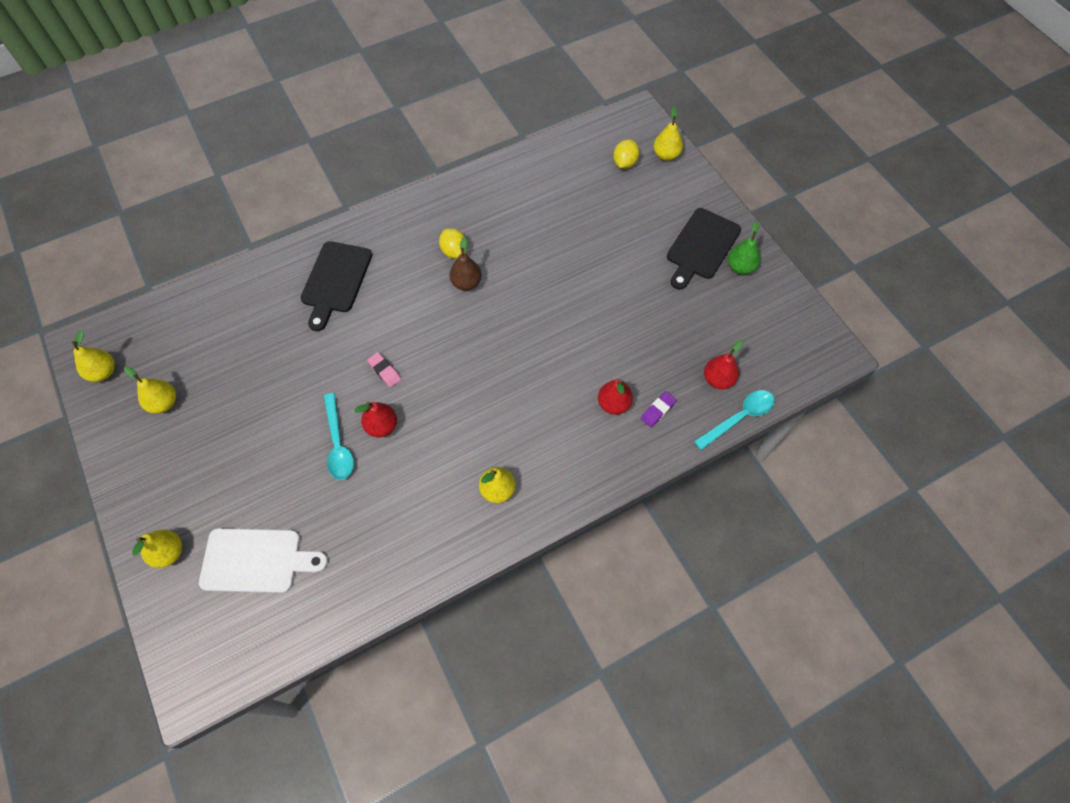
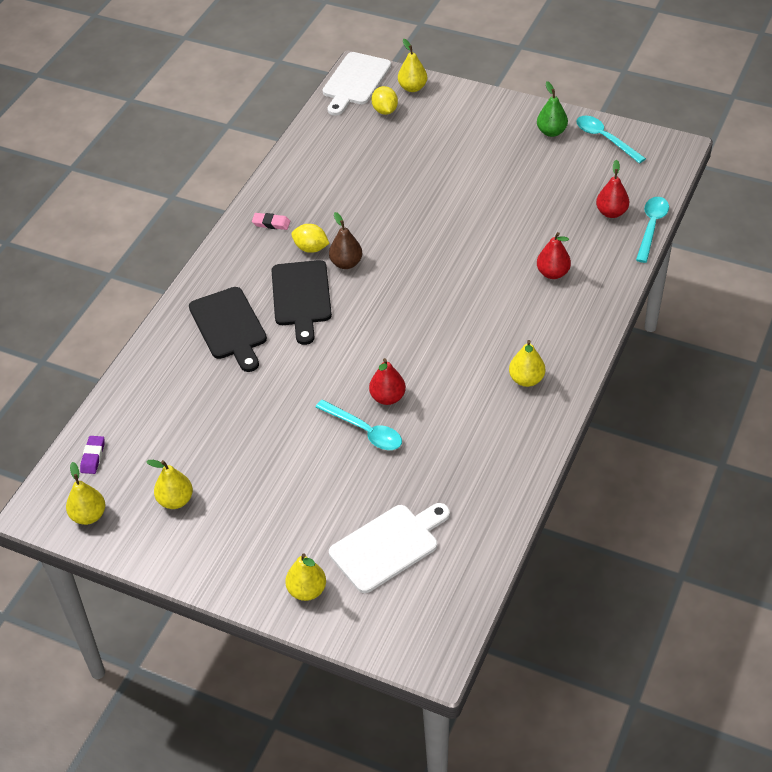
camera: 35 degrees left, 15 degrees down
(384, 371) = (346, 361): pink eraser -> pink eraser (271, 223)
(626, 122) = (355, 81): none -> white cutting board
(658, 410) = (589, 257): purple eraser -> purple eraser (93, 457)
(701, 247) = (508, 135): black cutting board -> black cutting board (301, 297)
(780, 303) = (605, 139): none -> turquoise spoon

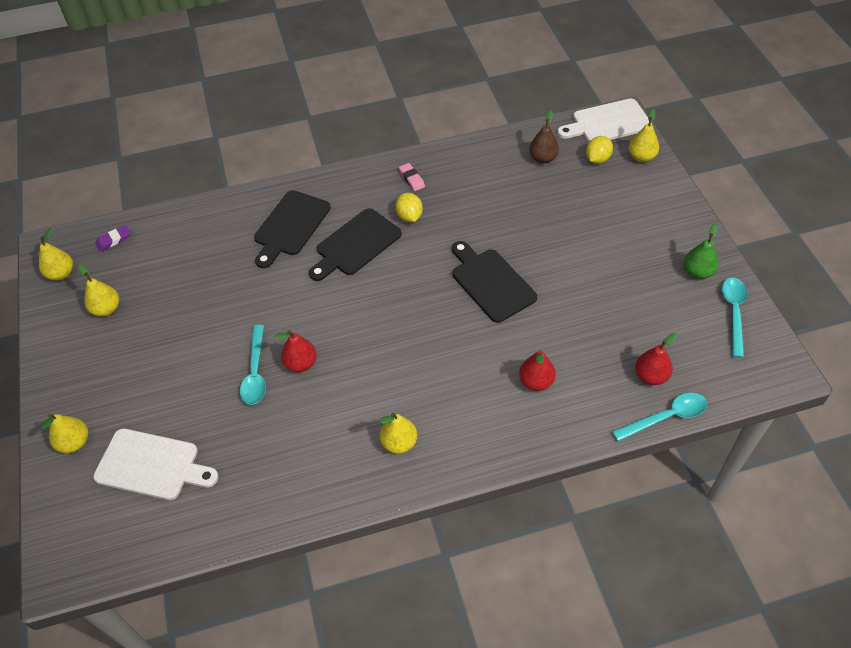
camera: 50 degrees right, 5 degrees up
(346, 263) = (414, 246): brown pear -> brown pear (543, 158)
(435, 242) = (491, 282): none -> black cutting board

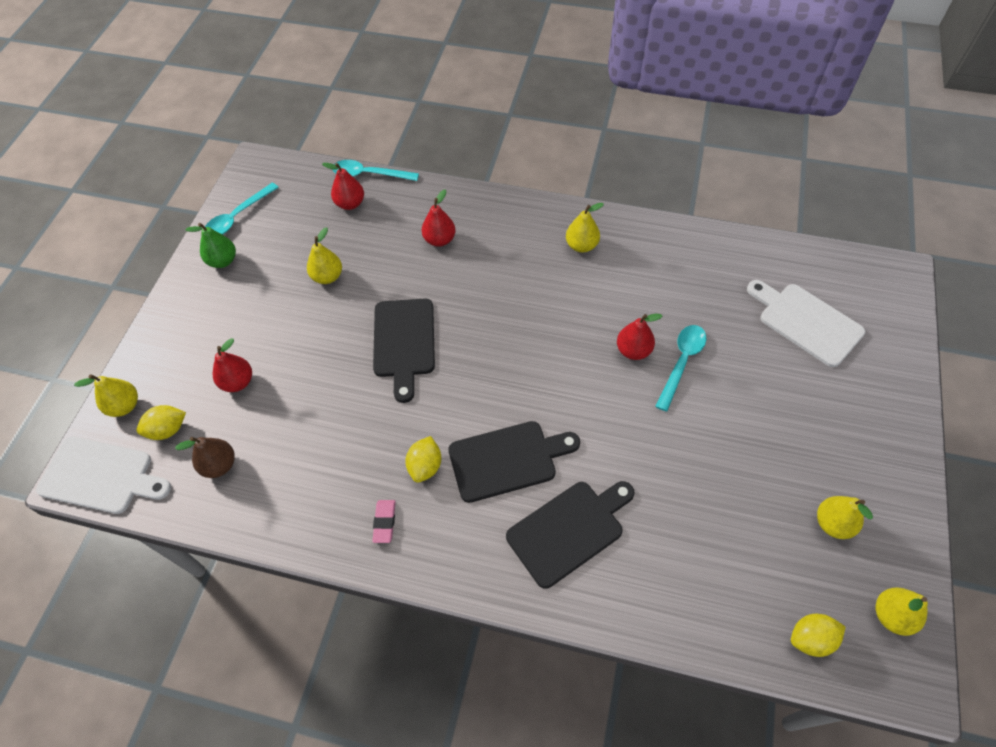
camera: 150 degrees left, 5 degrees up
(74, 442) = (882, 376): yellow pear -> yellow pear (327, 277)
(114, 240) = (811, 639): purple eraser -> yellow lemon
(584, 202) = (238, 382): none -> red pear

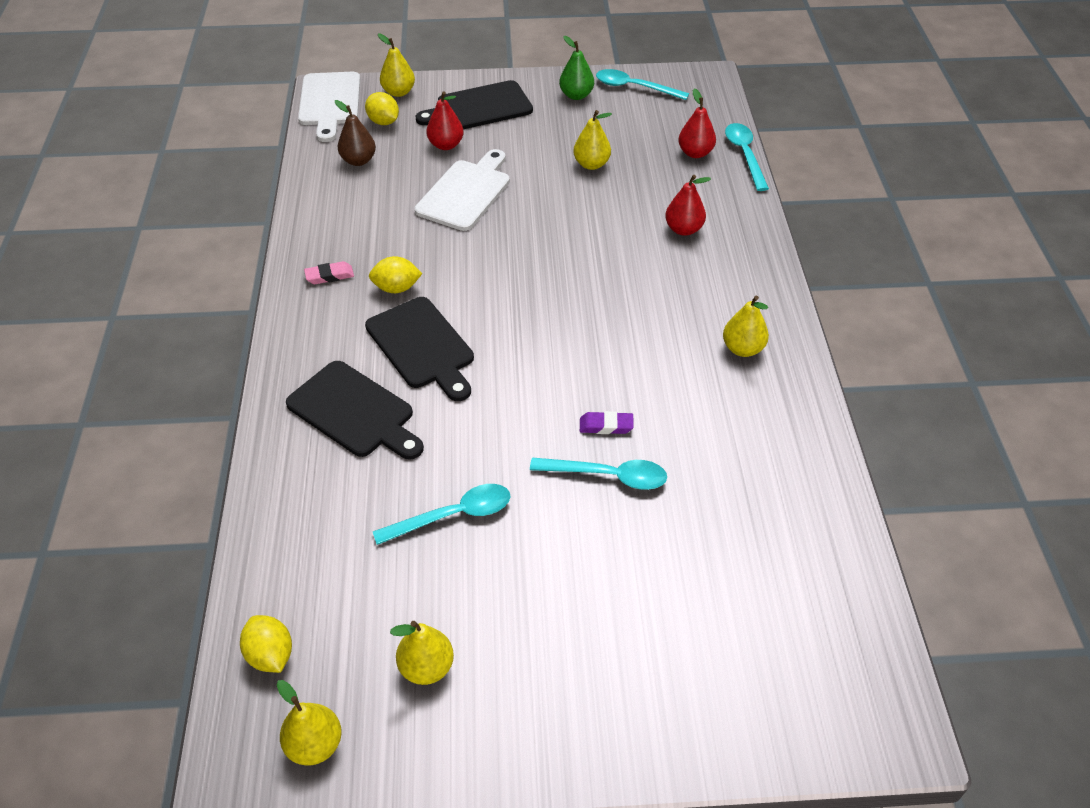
camera: 70 degrees right, 10 degrees down
(404, 342) = (535, 237): black cutting board -> black cutting board (480, 107)
(633, 350) = (606, 426): red pear -> purple eraser
(698, 475) = (453, 515): none -> turquoise spoon
(806, 322) = (738, 608): white cutting board -> white cutting board (466, 193)

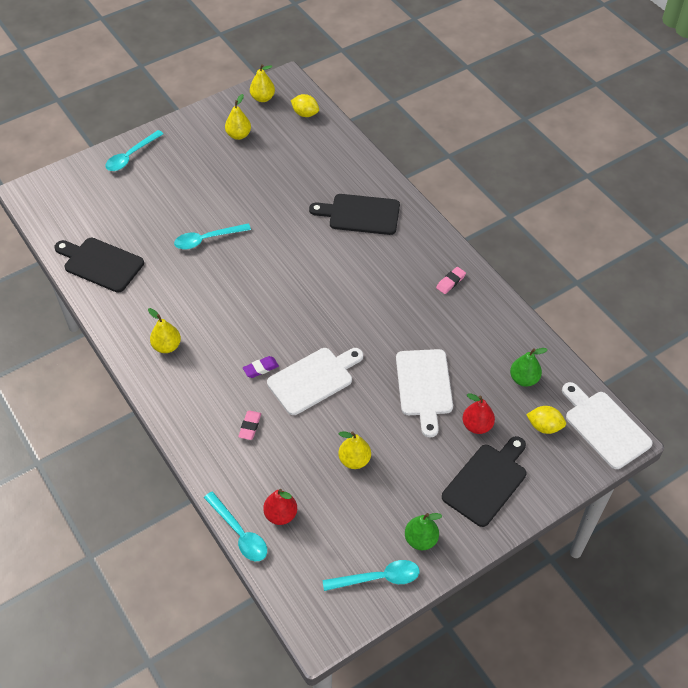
camera: 150 degrees right, 5 degrees up
(358, 160) = (524, 379): brown pear -> green pear
(396, 288) = (403, 292): yellow lemon -> none
(398, 92) = (565, 466): yellow pear -> none
(422, 346) = (356, 263): black cutting board -> black cutting board (100, 264)
(453, 515) = (271, 191): turquoise spoon -> turquoise spoon (131, 156)
(581, 244) = (313, 379): none -> white cutting board
(606, 426) = (223, 264): purple eraser -> purple eraser (261, 368)
(683, 229) = (250, 426): red pear -> pink eraser

